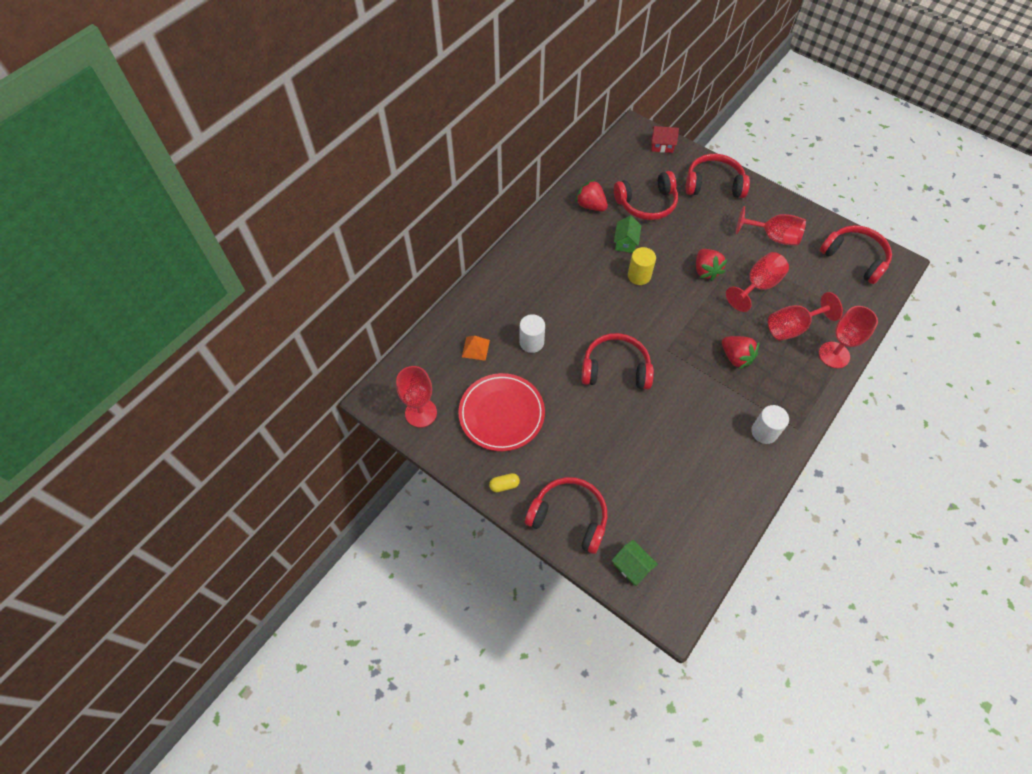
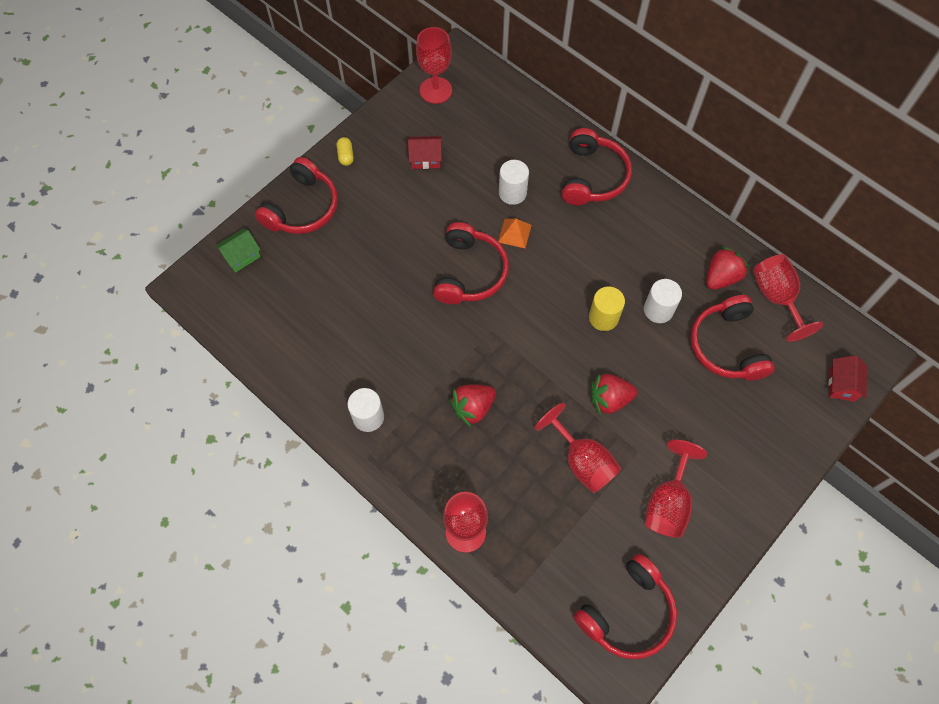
camera: 95 degrees right, 5 degrees up
(475, 348) = (509, 140): orange pyramid -> orange pyramid (514, 233)
(501, 414) = (425, 158): red plate -> red house
(625, 242) = (658, 310): green house -> white cylinder
(713, 184) = (767, 442): red headphones -> red headphones (593, 177)
(792, 327) = (512, 489): red goblet -> red goblet (776, 297)

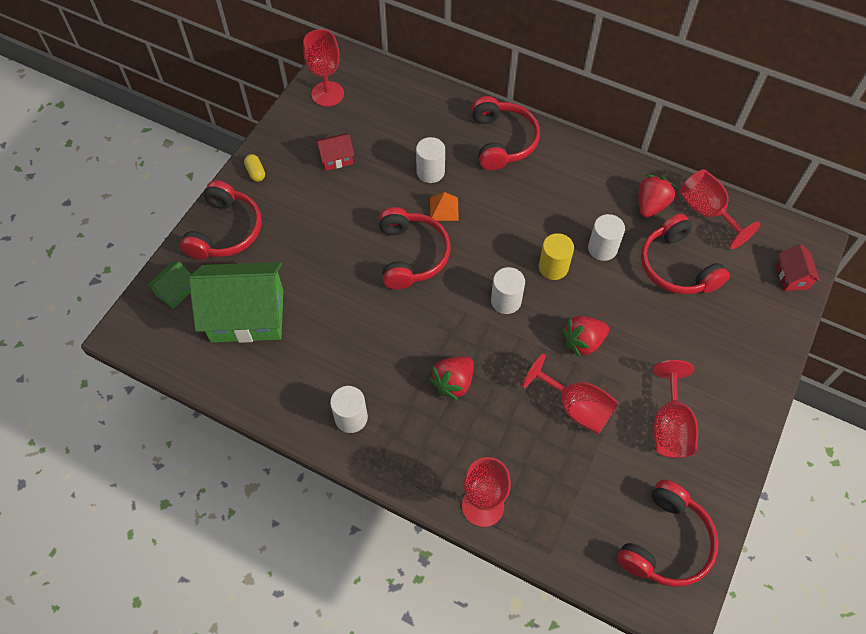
camera: 15 degrees left, 5 degrees down
(300, 295) = (247, 316): none -> green house
(547, 340) = (506, 301): none -> white cylinder

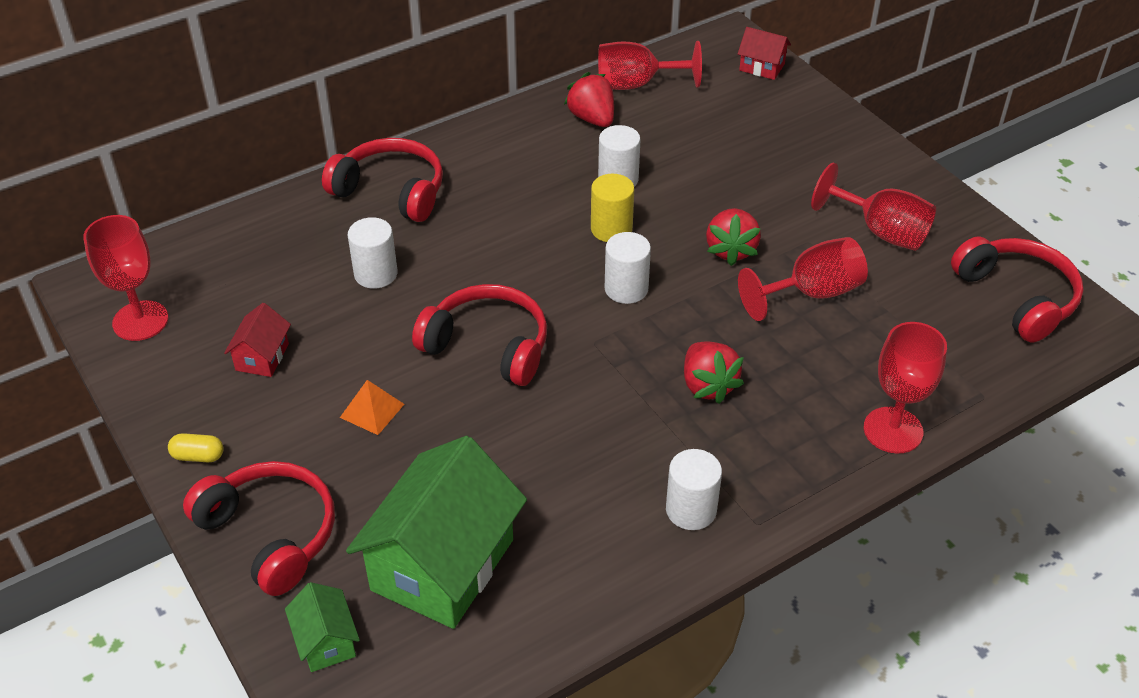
camera: 60 degrees left, 15 degrees down
(444, 209) = (444, 286): orange pyramid -> orange pyramid (372, 410)
(676, 266) = (687, 136): red headphones -> none

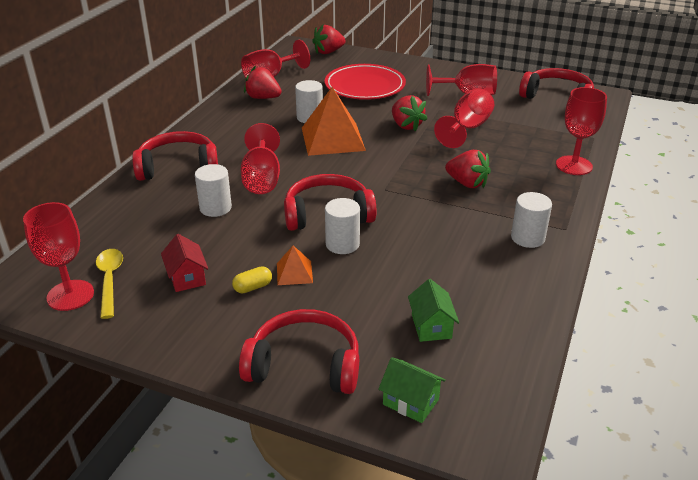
camera: 35 degrees left, 10 degrees down
(189, 321) = (110, 280): none -> yellow spoon
(198, 456) = (203, 348): yellow capsule -> yellow capsule (253, 287)
(442, 565) = (431, 326): green house -> green house, size x0.45
(465, 255) = (262, 179): none -> red goblet
(611, 229) = (332, 139): yellow cylinder -> orange pyramid
(626, 289) = (373, 160): white cylinder -> white cylinder (342, 244)
(747, 154) = (365, 86): none -> red plate
(762, 67) = (328, 52): red house -> red strawberry

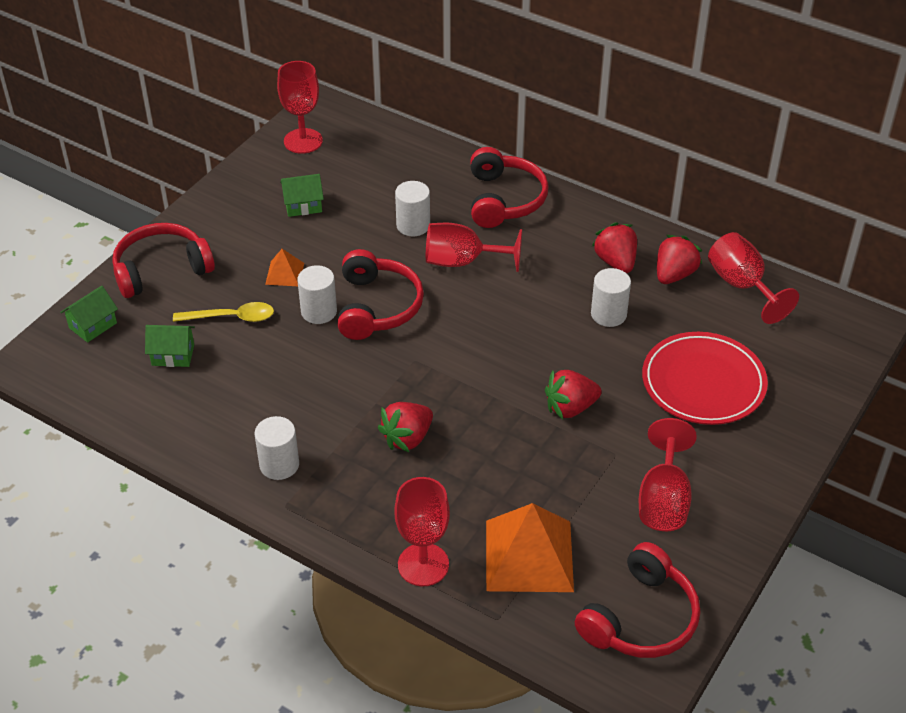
camera: 100 degrees right, 10 degrees up
(110, 280) = (315, 161): yellow spoon -> yellow spoon (231, 317)
(187, 277) = (303, 205): red house -> green house
(253, 287) = (273, 245): yellow capsule -> none
(304, 365) = (161, 269): red headphones -> red headphones turned 135 degrees counterclockwise
(328, 52) = (837, 357): red strawberry -> red strawberry (616, 262)
(332, 139) = (546, 330): orange pyramid -> orange pyramid (528, 555)
(467, 128) = (552, 473): red goblet -> none

